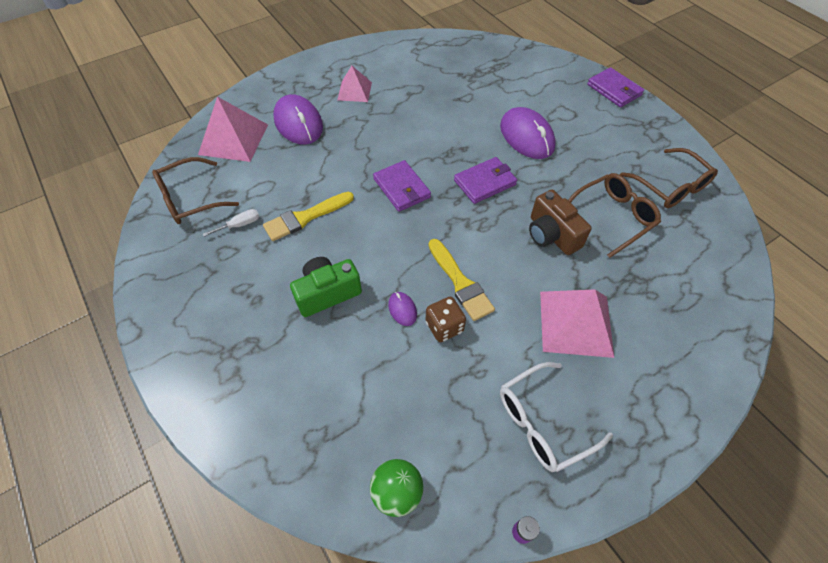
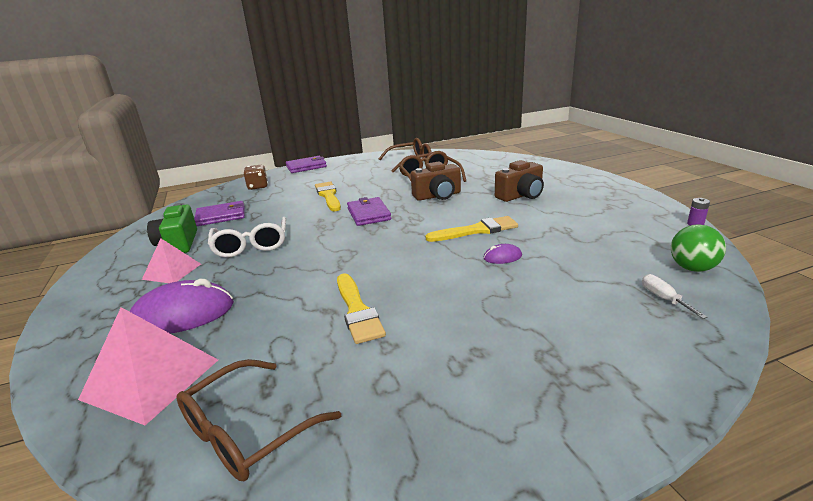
camera: 75 degrees left, 30 degrees down
(191, 199) = (249, 430): brown glasses -> brown glasses turned 60 degrees clockwise
(240, 225) = (340, 368): white screwdriver -> white screwdriver (663, 299)
(327, 293) = (476, 298): green camera -> green camera (178, 243)
(401, 188) = (350, 250): purple wallet -> purple wallet (221, 216)
(444, 327) = (523, 239): brown dice -> brown dice (258, 186)
(526, 136) = (328, 196): purple mouse -> yellow brush
(543, 422) = (605, 211): white glasses -> white glasses (251, 245)
(575, 323) = (521, 195): pink pyramid -> brown camera

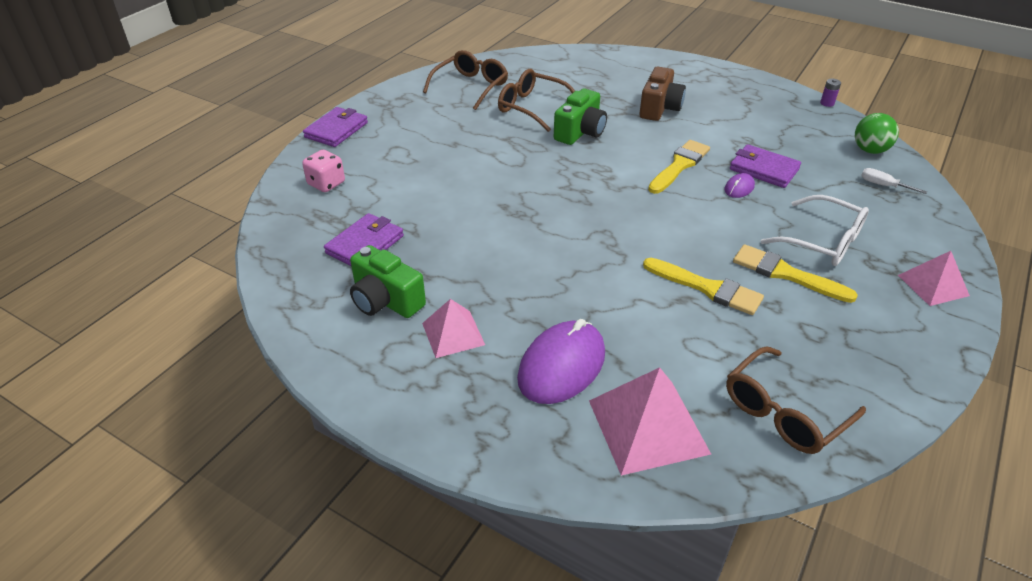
camera: 40 degrees left, 15 degrees up
(249, 430) = (785, 411): brown glasses -> brown glasses turned 45 degrees clockwise
(251, 245) = (484, 266): white glasses -> white glasses (822, 241)
(258, 186) = (326, 184): brown dice -> pink dice
(328, 196) = (454, 169): yellow brush -> yellow brush (786, 274)
(369, 214) = (545, 180): purple wallet -> purple wallet (764, 169)
(438, 196) = (580, 132): brown camera -> green camera
(587, 406) = (933, 285): none -> pink pyramid

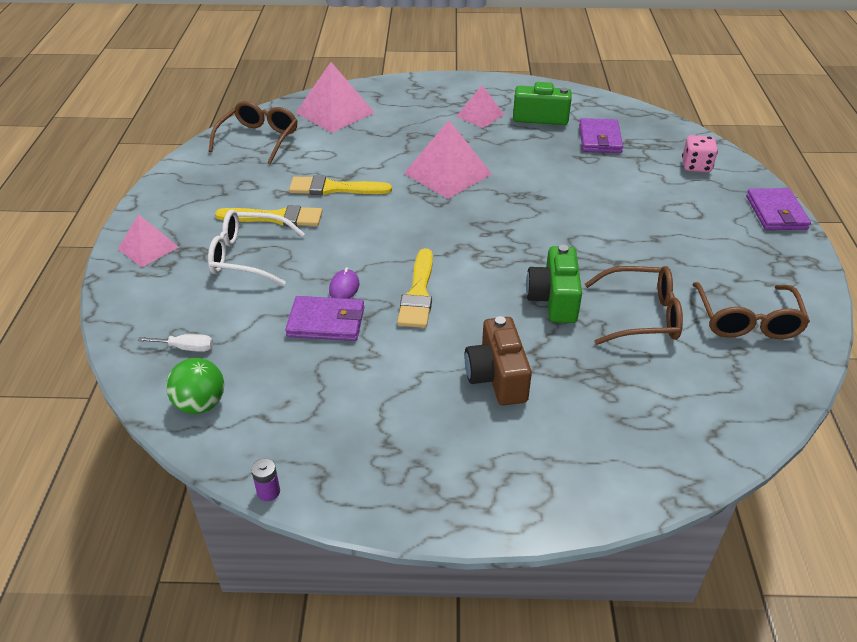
camera: 150 degrees right, 0 degrees up
(561, 366) = (402, 121): purple mouse -> none
(569, 262) = (447, 173): none -> pink pyramid

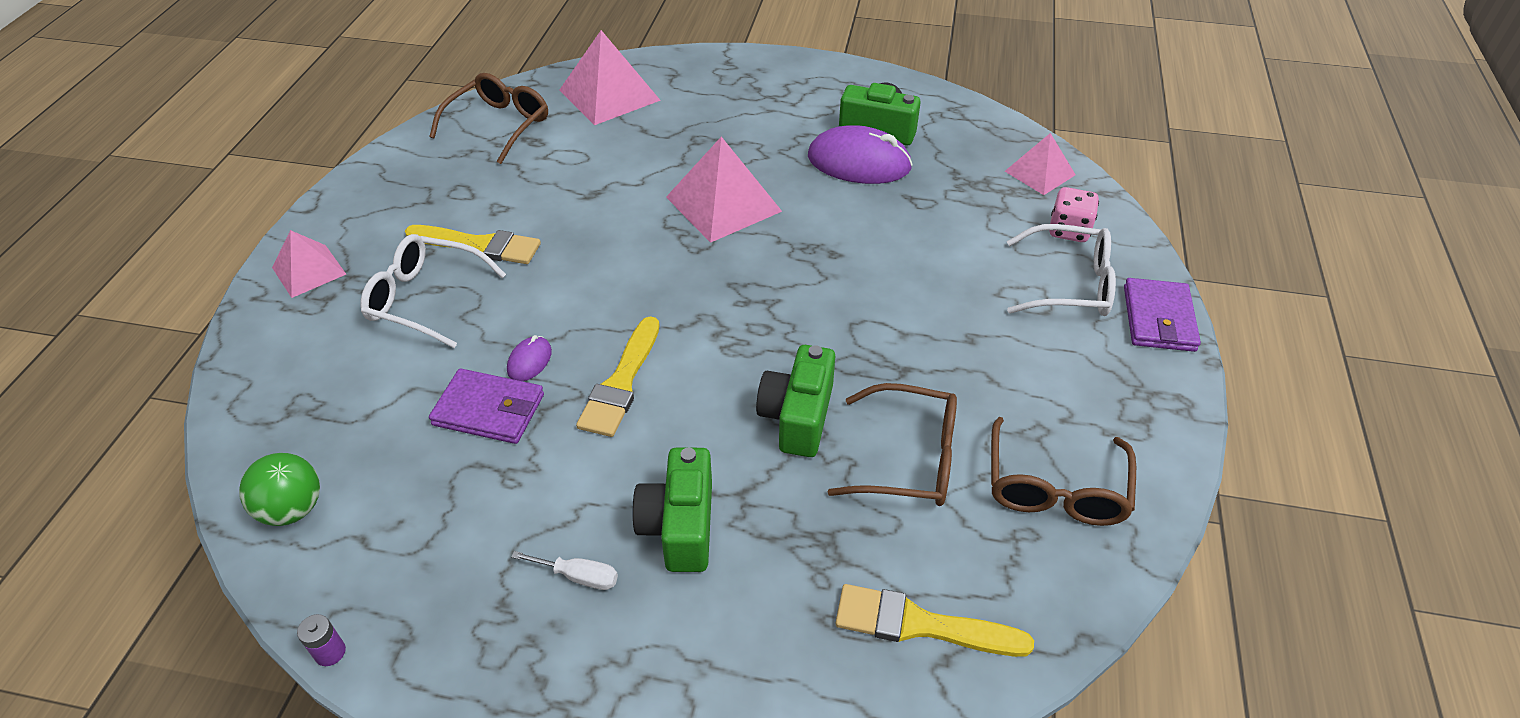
camera: 10 degrees right, 5 degrees up
(186, 348) = (304, 424): white screwdriver -> white screwdriver (579, 576)
(334, 188) = (568, 210): yellow brush -> yellow brush (920, 624)
(480, 115) = (797, 118): pink pyramid -> pink pyramid (1039, 173)
(497, 377) = (680, 526): brown camera -> green camera
(535, 138) = (859, 162): none -> purple mouse
(599, 139) = (948, 172): purple wallet -> none
(708, 199) = (1068, 284): none -> white glasses

